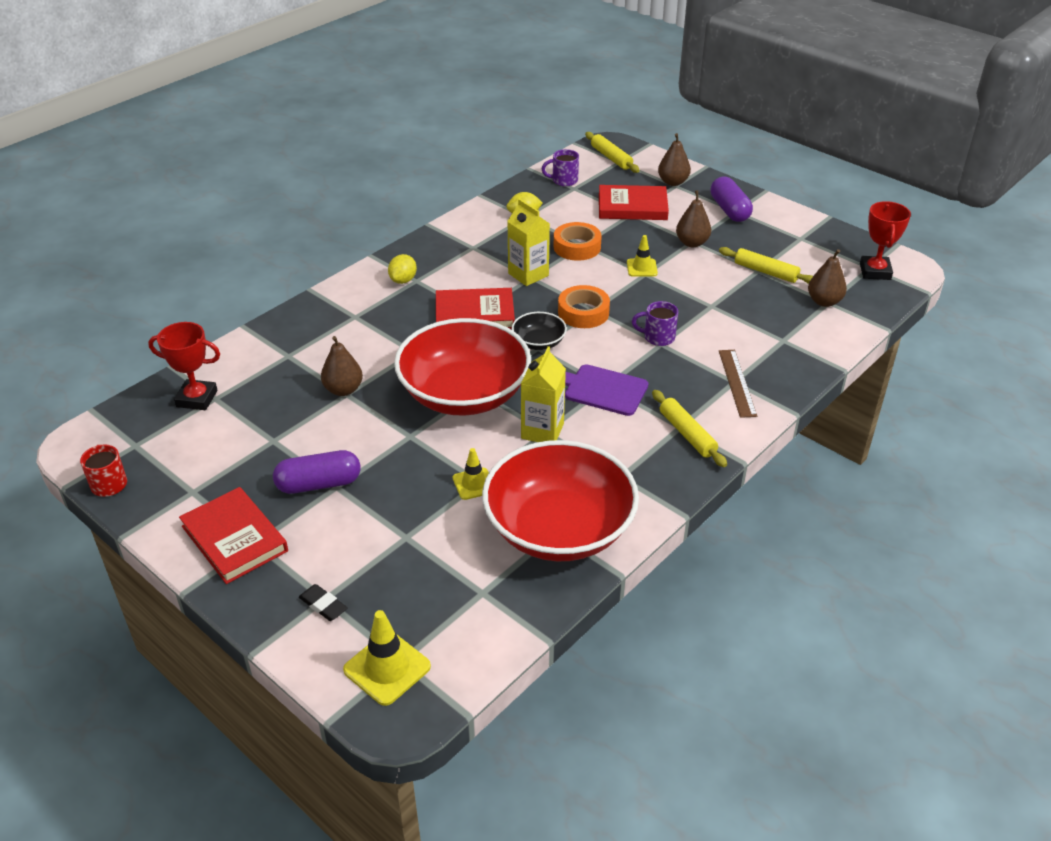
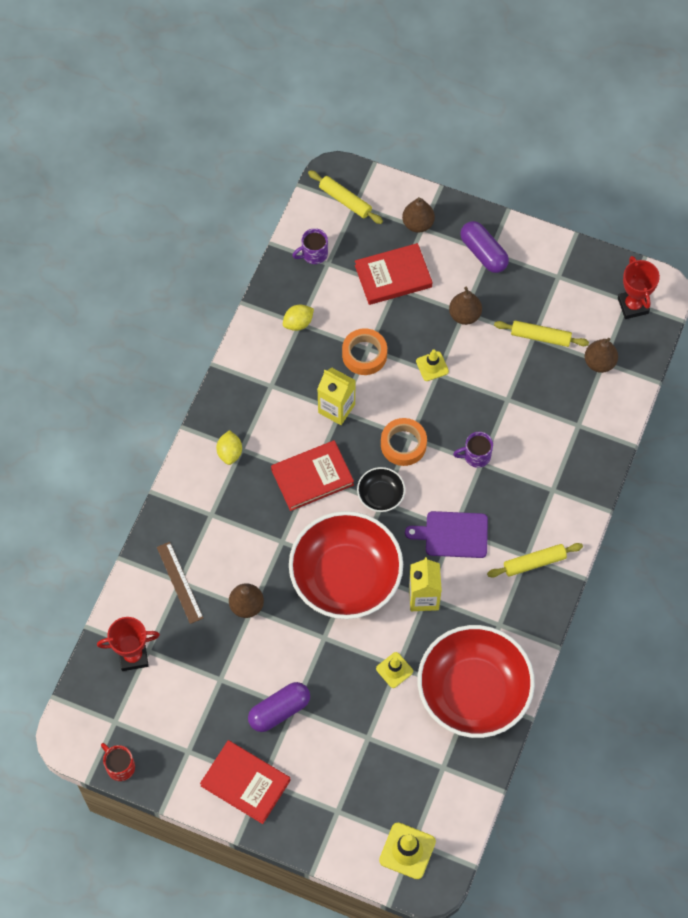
camera: 20 degrees left, 25 degrees up
(323, 605) = (339, 817): black eraser -> none
(687, 434) = (534, 562): yellow rolling pin -> yellow rolling pin turned 60 degrees counterclockwise
(737, 382) = (555, 490): brown ruler -> brown ruler (180, 582)

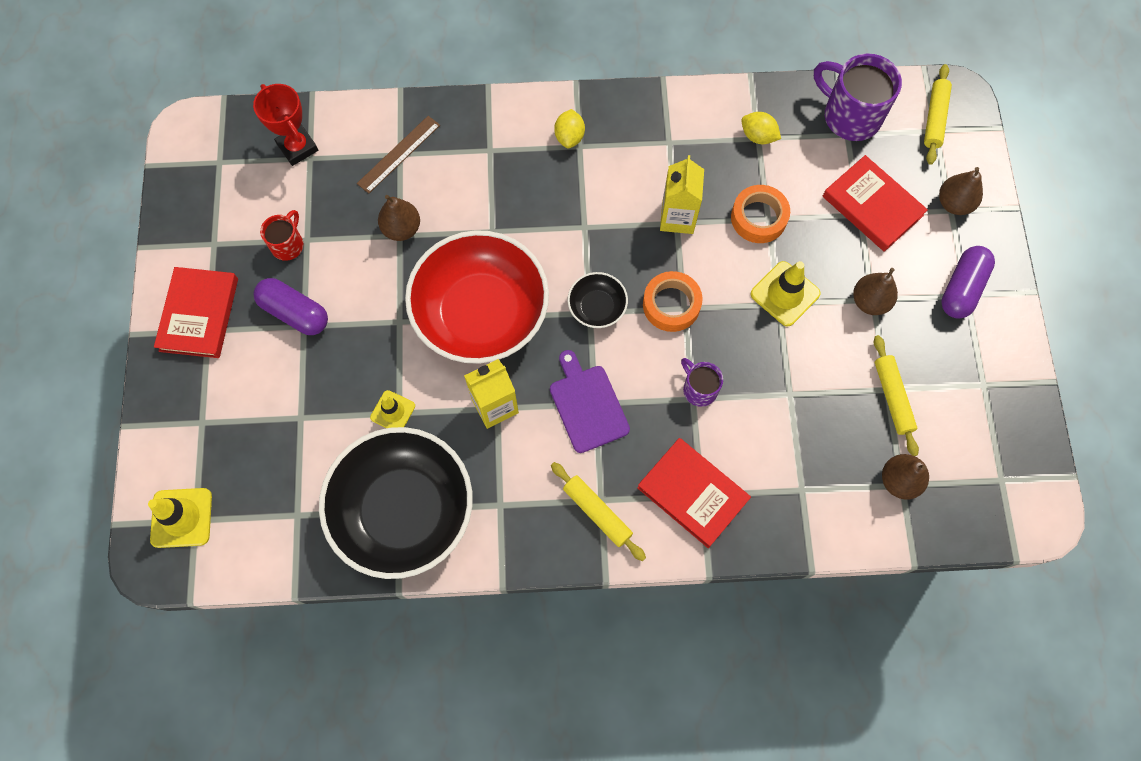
camera: 65 degrees right, 5 degrees up
(119, 766) = (172, 187): red mug -> red mug (288, 244)
(230, 452) = (569, 137): yellow lemon -> yellow lemon turned 60 degrees counterclockwise
(312, 477) = (582, 228): red book -> red book (692, 493)
(313, 254) = (849, 115): purple mug -> purple mug, size x1.84
(432, 366) = (785, 294): yellow traffic cone -> yellow traffic cone, size x1.56
(473, 691) = (403, 510): red bowl -> black bowl
(633, 306) = (999, 489): red trophy -> none

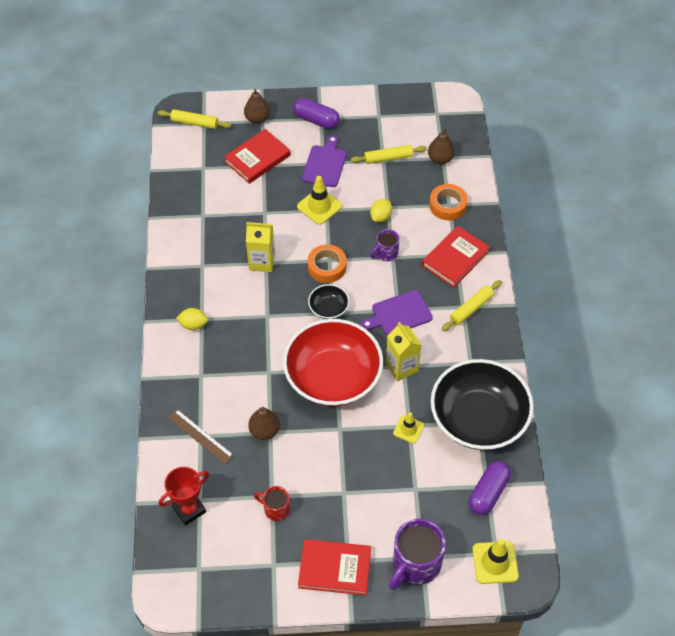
camera: 90 degrees left, 15 degrees down
(295, 313) = (333, 499): purple capsule -> purple capsule (488, 493)
(758, 136) = (201, 215): yellow lemon -> yellow lemon (381, 217)
(758, 218) = (263, 217): orange tape -> orange tape (447, 205)
(849, 115) = (189, 166): purple mug -> purple mug (415, 564)
(870, 301) = (325, 164): brown pear -> purple cutting board

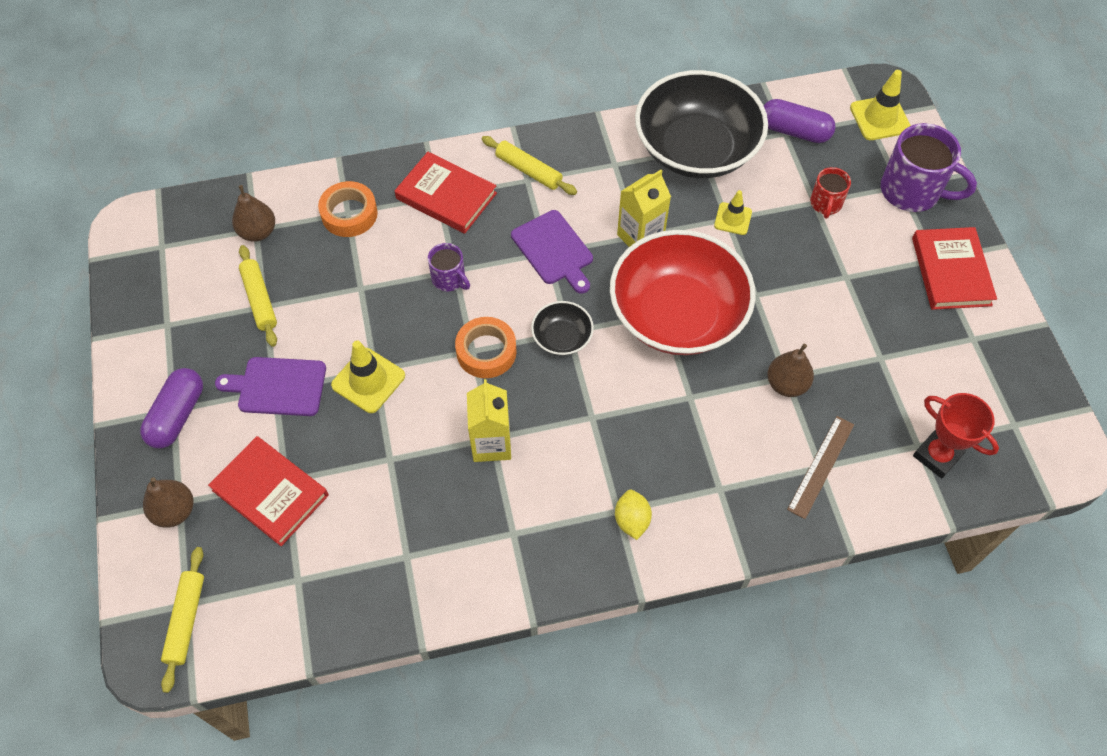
camera: 100 degrees left, 5 degrees up
(275, 509) = (897, 349): red mug -> red mug (825, 204)
(381, 217) = (380, 294): yellow lemon -> none

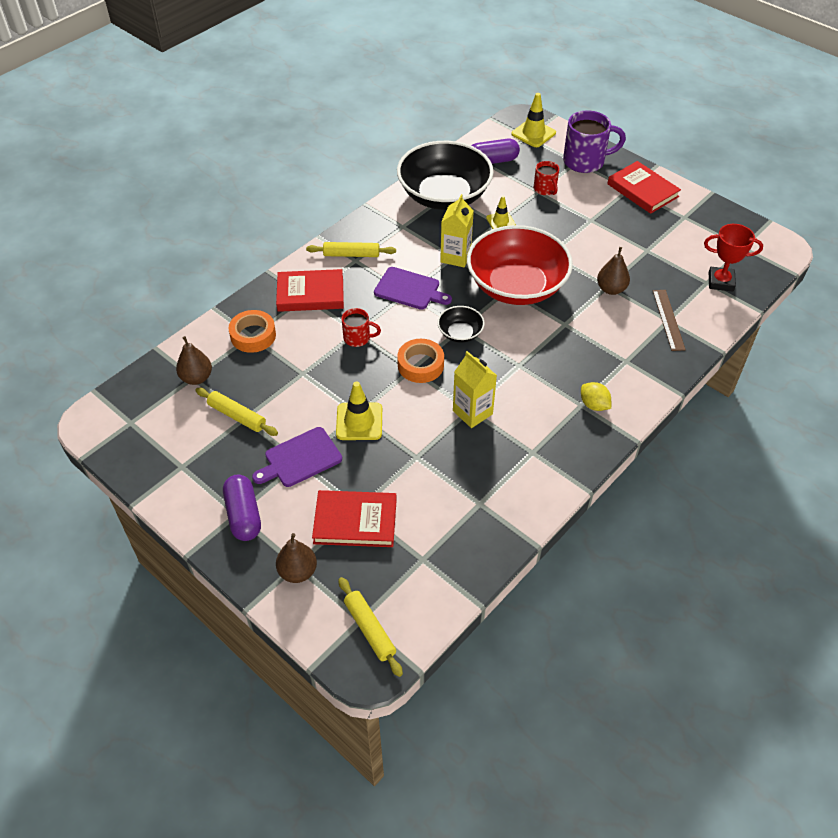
camera: 35 degrees left, 10 degrees down
(449, 279) = (358, 338): purple mug -> red mug

